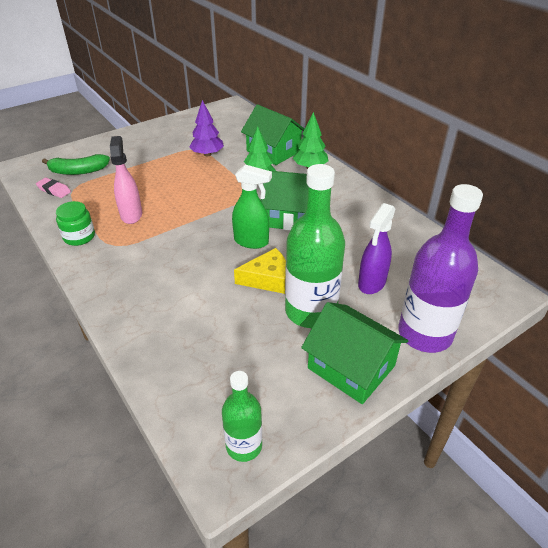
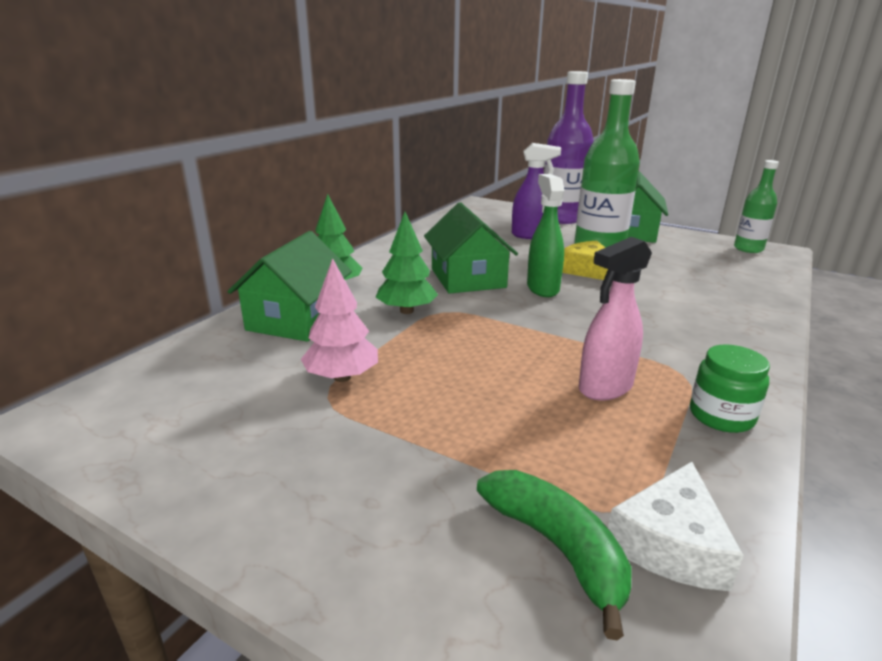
camera: 115 degrees left, 15 degrees down
(54, 190) = (670, 543): pink eraser -> white cheese
(207, 154) = (342, 377): purple tree -> pink tree

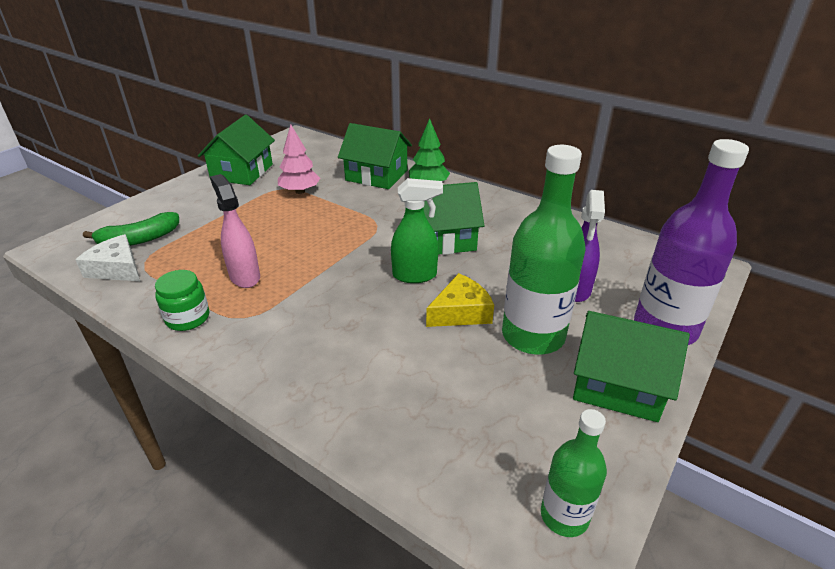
camera: 95 degrees right, 10 degrees up
(234, 462) = (242, 172): none -> green house
(407, 311) = (381, 211): green tree -> none

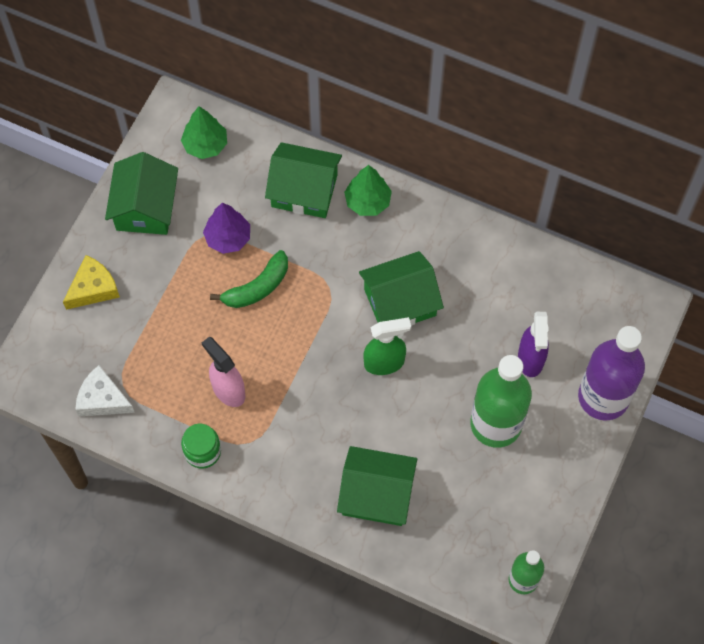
camera: 10 degrees left, 30 degrees up
(139, 239) = (98, 352): green banana -> green banana (257, 287)
(300, 191) = (228, 238): pink tree -> purple tree
(308, 151) = (205, 145): none -> green tree
(461, 312) = (433, 405): yellow cheese -> yellow cheese (93, 288)
(617, 384) = (561, 465): green house -> green house (377, 494)

